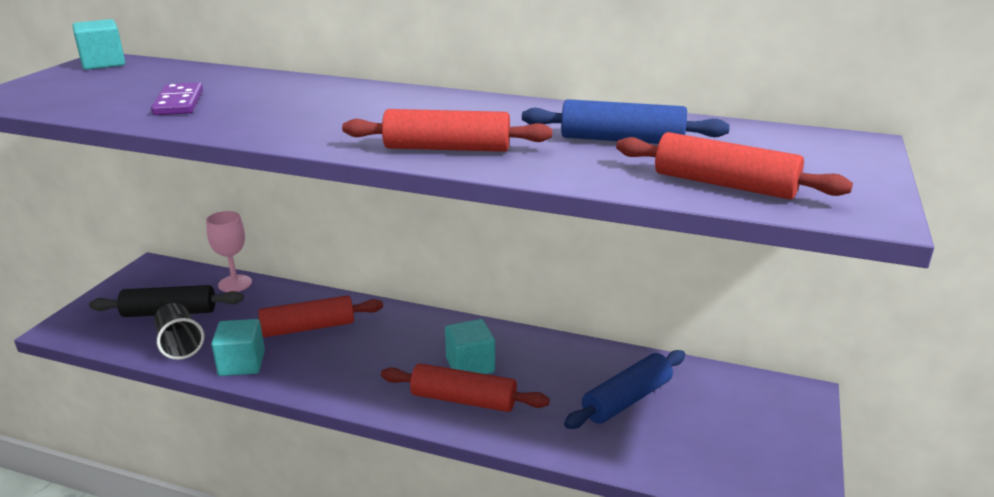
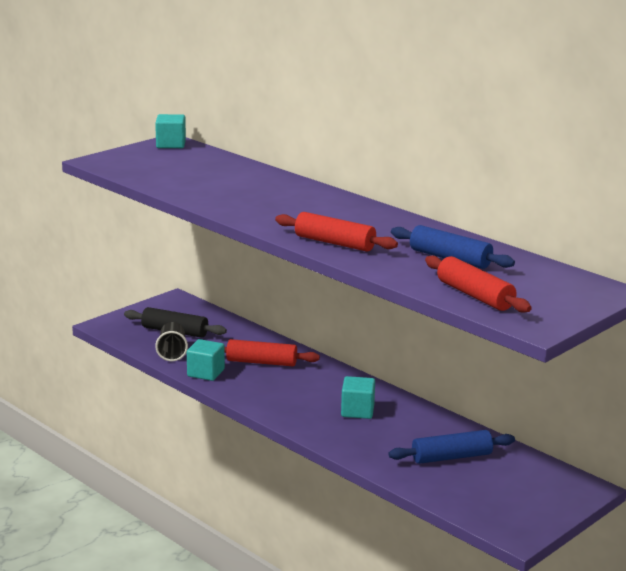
camera: 25 degrees right, 5 degrees down
(179, 103) = (200, 183): purple domino -> none
(235, 284) = (227, 323): pink goblet -> none
(463, 400) = (337, 428): red rolling pin -> none

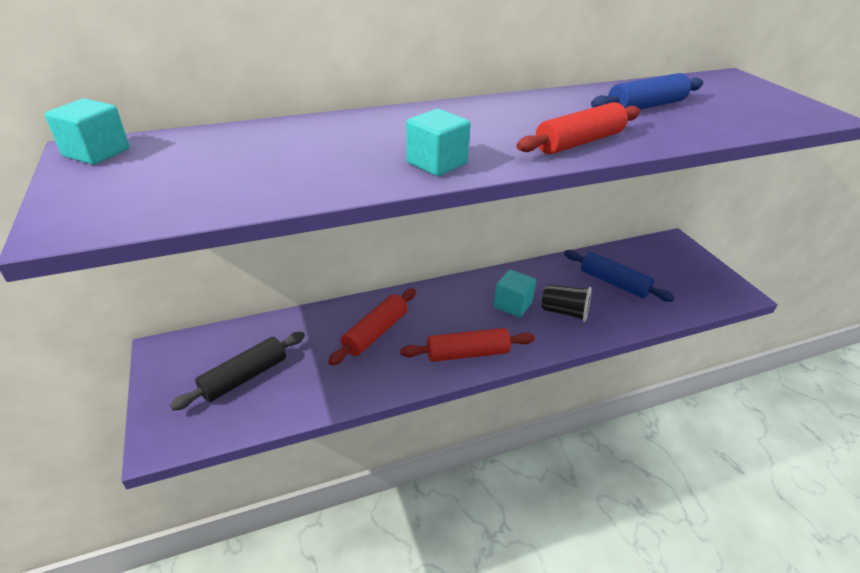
camera: 65 degrees left, 15 degrees up
(172, 352) = (296, 396): black cup -> black cup (564, 312)
(206, 373) = (368, 383): turquoise cube -> turquoise cube (436, 163)
(451, 457) = (614, 283): blue rolling pin -> blue rolling pin turned 60 degrees counterclockwise
(475, 295) = (748, 119): red rolling pin -> red rolling pin (467, 353)

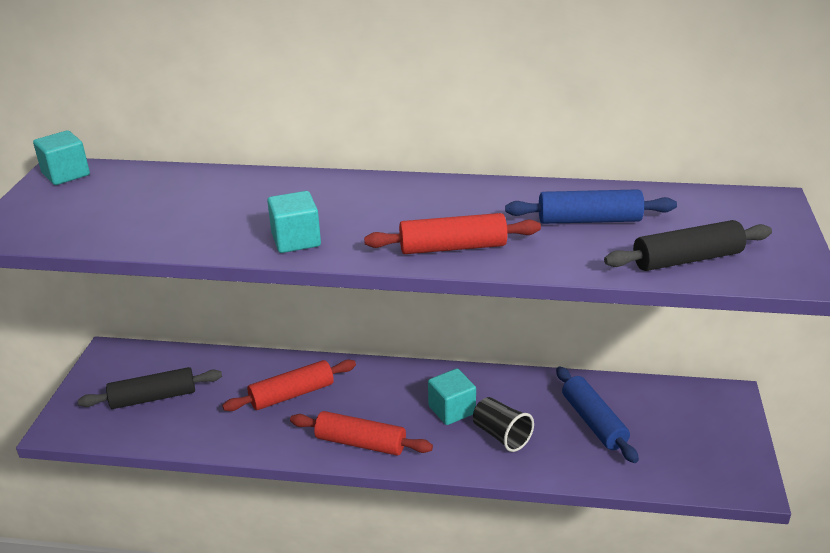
camera: 30 degrees right, 5 degrees down
(747, 118) = (687, 259): none -> black rolling pin

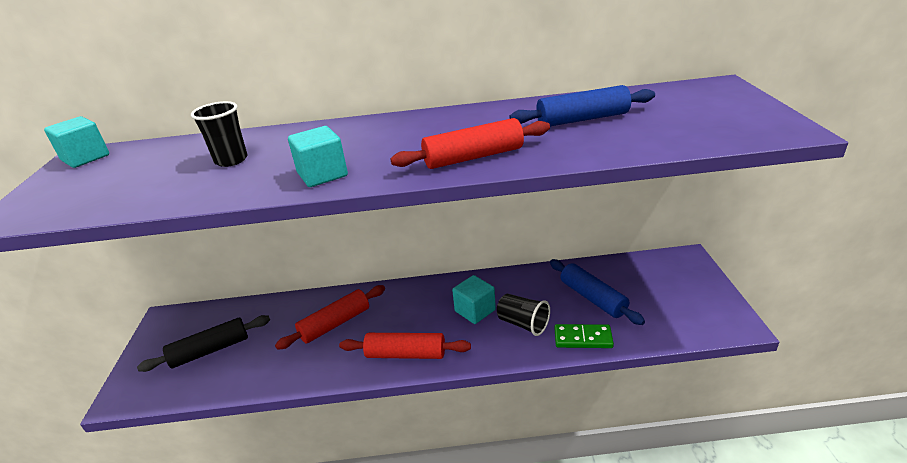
camera: 10 degrees left, 0 degrees up
(210, 205) = (231, 160): none -> black cup
(563, 465) = (583, 338): none -> green domino
(687, 259) = (685, 133): black rolling pin -> none

